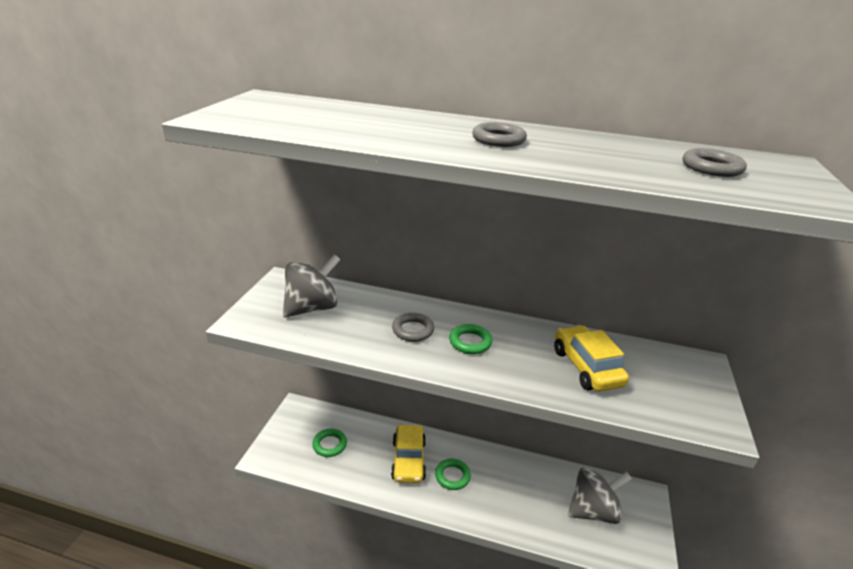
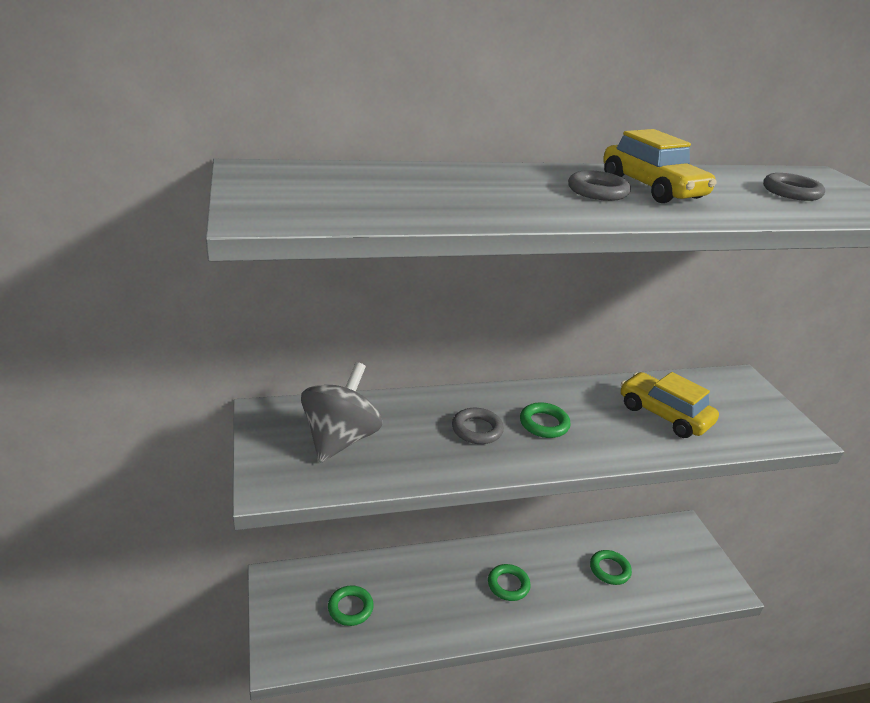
camera: 30 degrees left, 0 degrees up
(408, 460) = (452, 587): yellow car -> yellow car (652, 188)
(546, 500) = (609, 570): none -> green ring
(593, 510) = (653, 562): grey spinning top -> none

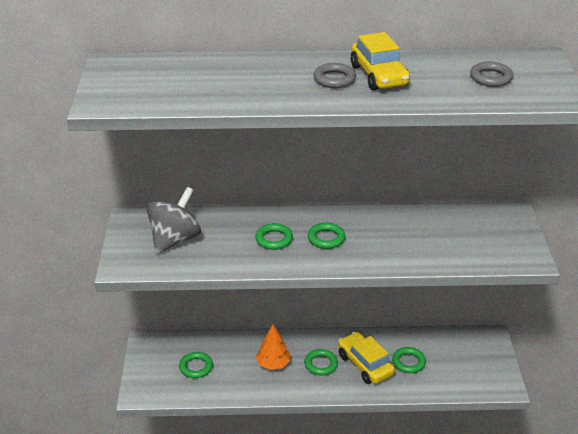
camera: 15 degrees right, 5 degrees up
(449, 591) = (273, 364): none -> orange tree
(477, 429) = (274, 239): grey ring -> green ring
(664, 415) = (425, 238): yellow car -> yellow car (365, 364)

